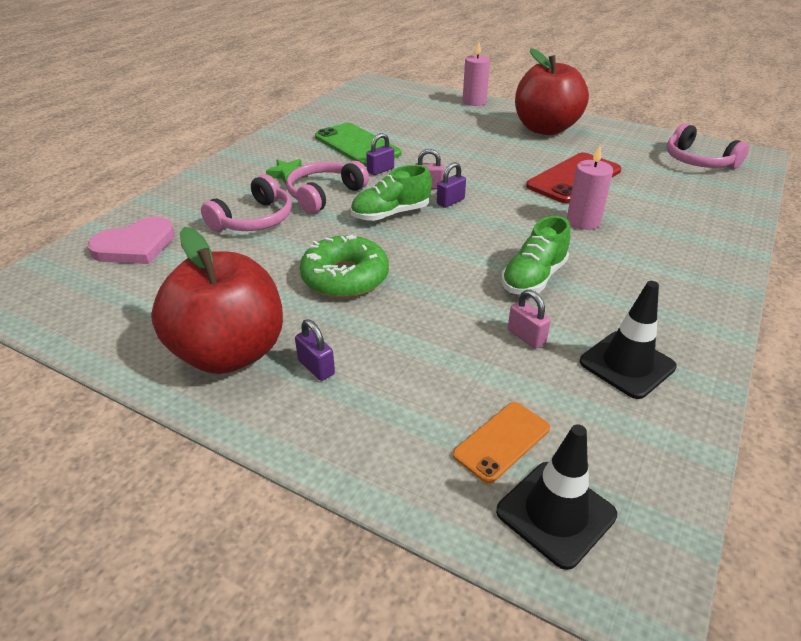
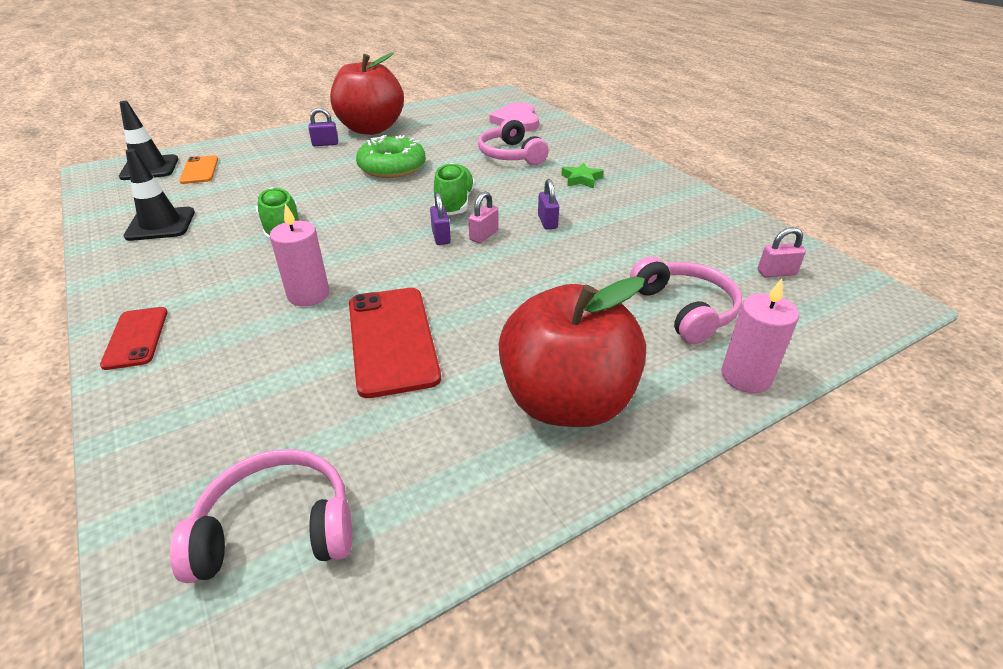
camera: 120 degrees right, 0 degrees up
(324, 195) = (523, 185): pink headphones -> pink headphones (685, 309)
(357, 145) = (625, 226): green phone -> none
(526, 336) = (241, 203): pink padlock -> pink padlock (776, 273)
(715, 262) = (136, 338): none -> red phone

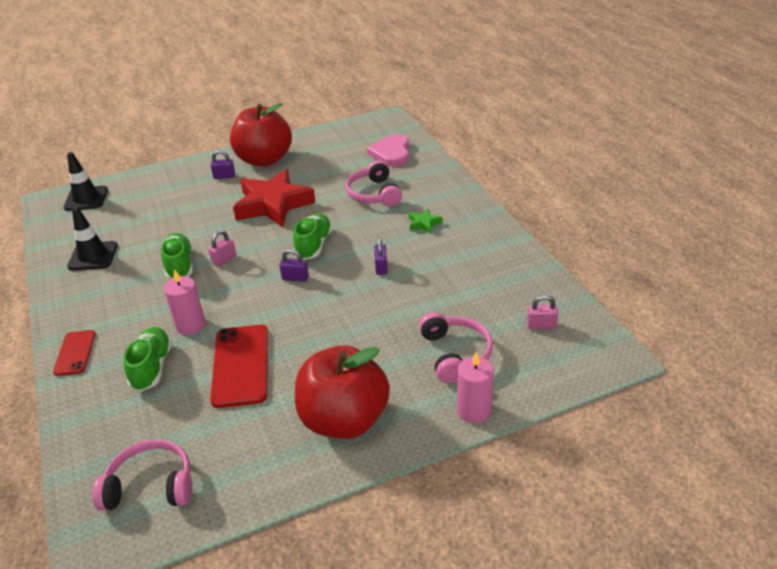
camera: 10 degrees right, 0 degrees up
(199, 170) = (123, 202): orange phone -> none
(258, 350) = (152, 367): none -> green shoe
(392, 167) = (273, 204): green donut -> red star
(441, 237) = (295, 278): purple padlock -> purple padlock turned 75 degrees counterclockwise
(484, 235) = (328, 278): pink padlock -> pink padlock (224, 260)

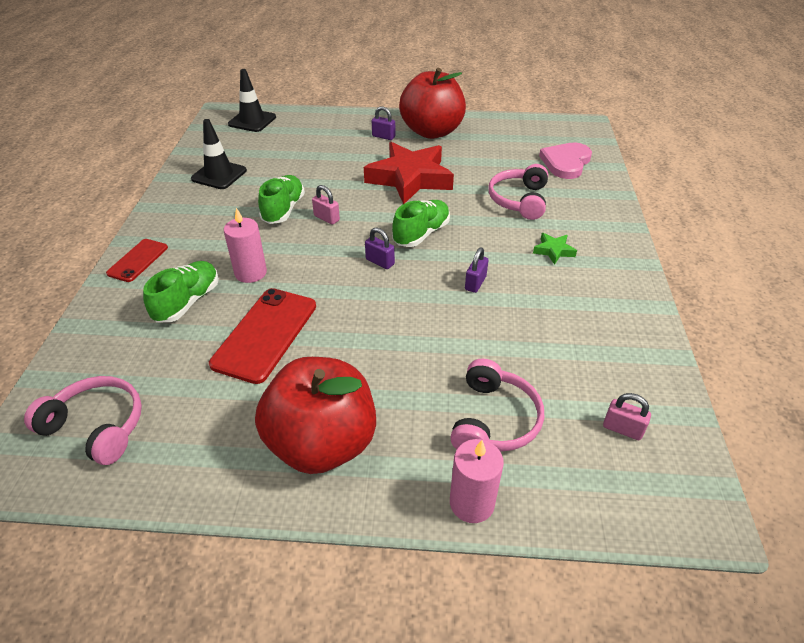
camera: 25 degrees right, 5 degrees up
(224, 260) = (326, 218): pink padlock -> pink padlock turned 60 degrees clockwise

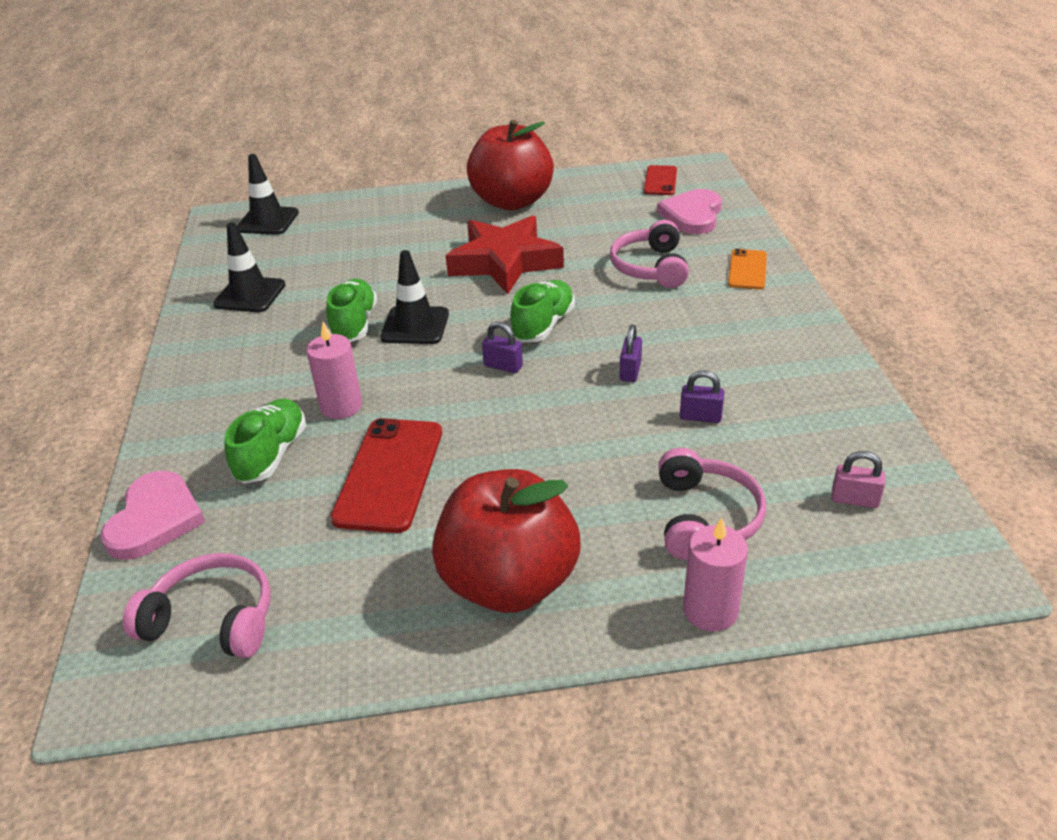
camera: 10 degrees left, 5 degrees down
(88, 337) = (155, 519): none -> pink heart
(138, 260) = (182, 416): red phone -> red phone (660, 181)
(326, 218) = (415, 326): pink padlock -> black traffic cone
(383, 136) = (452, 216): purple padlock -> purple padlock (700, 417)
(553, 251) = (712, 319): green star -> none
(595, 214) = (747, 270): none -> orange phone

